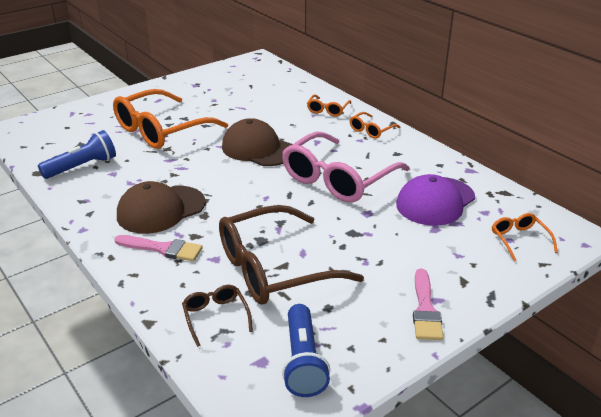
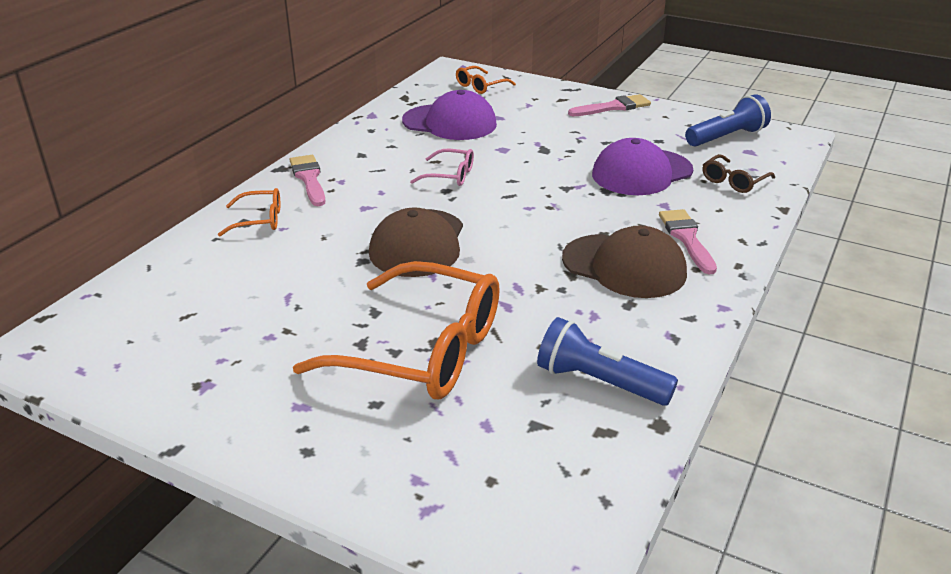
camera: 115 degrees left, 0 degrees up
(273, 269) = (642, 173): brown glasses -> purple cap
(337, 179) = (450, 175): pink glasses -> pink glasses, size x0.45
(371, 130) = (309, 178): orange glasses -> pink brush

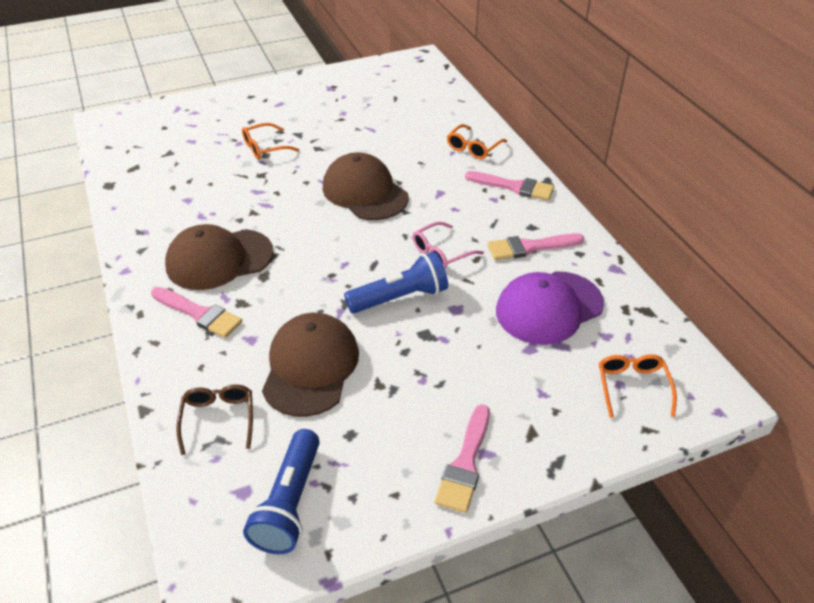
camera: 130 degrees right, 10 degrees up
(390, 147) = (530, 247): none -> pink brush
(423, 350) = (264, 148): orange glasses -> orange glasses, size x0.45
(599, 382) = (159, 185): blue flashlight -> blue flashlight (400, 297)
(642, 173) = (310, 367): purple cap -> brown cap

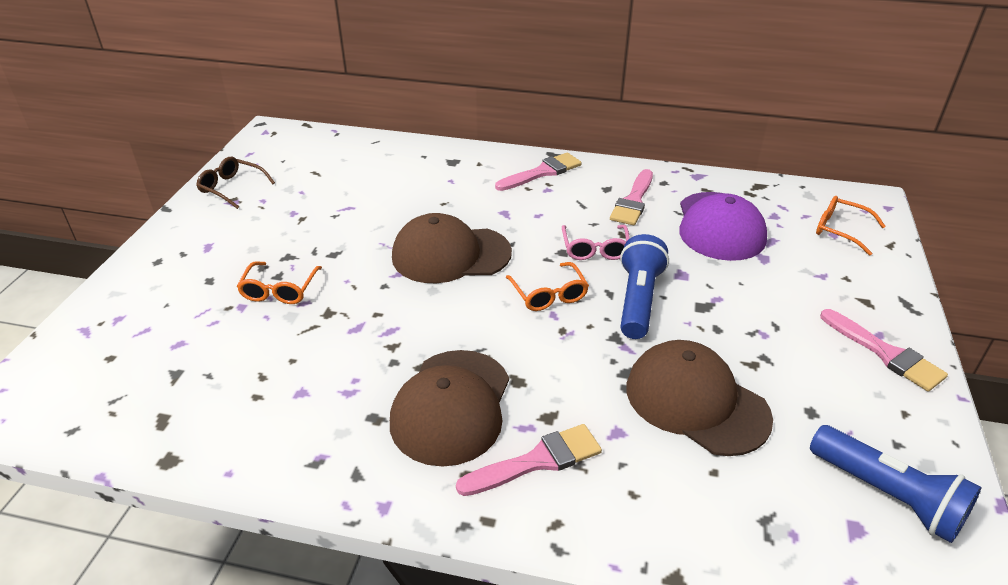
camera: 55 degrees left, 5 degrees down
(218, 419) = (731, 509): brown glasses -> brown glasses (232, 188)
(473, 148) = (459, 167): orange glasses -> orange glasses (549, 295)

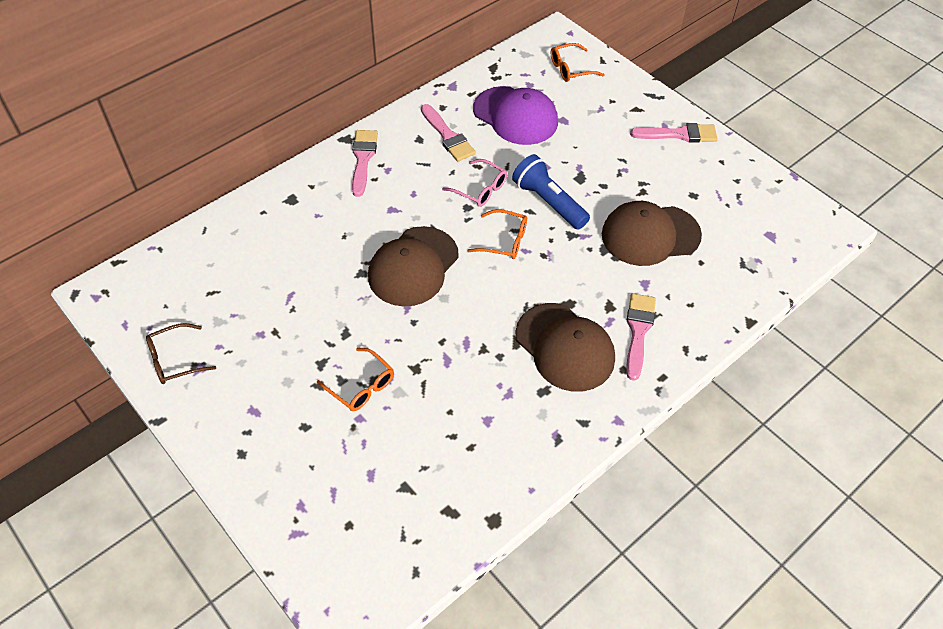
camera: 55 degrees left, 15 degrees up
(888, 495) = (762, 209): blue flashlight -> none

